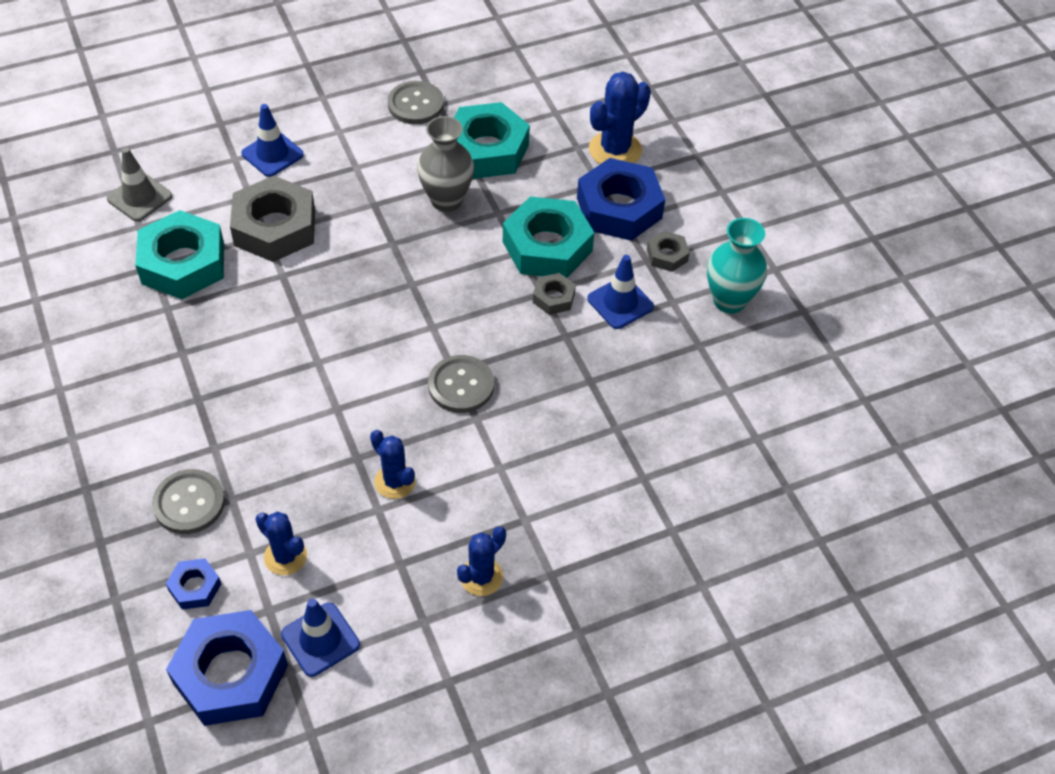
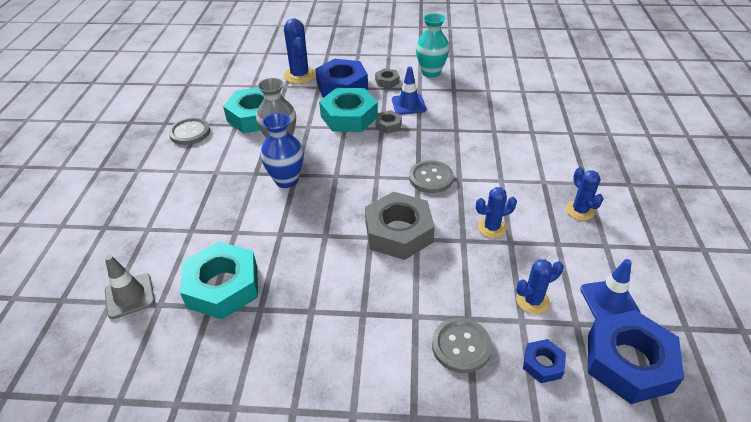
camera: 60 degrees left, 10 degrees down
(272, 154) = (164, 208): blue traffic cone -> none
(275, 227) = (233, 225): grey nut -> grey nut (398, 232)
(376, 239) = (286, 180): none -> blue vase

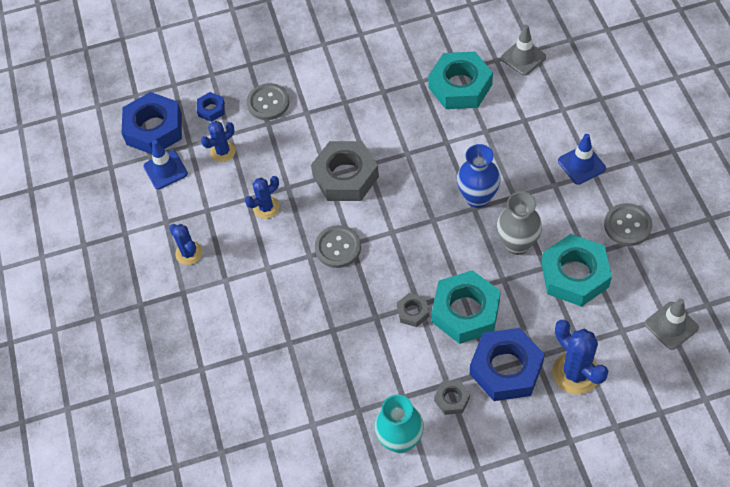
camera: 165 degrees right, 15 degrees up
(220, 81) = (671, 326): none -> grey traffic cone
(408, 104) = (404, 358): blue traffic cone -> blue traffic cone (581, 165)

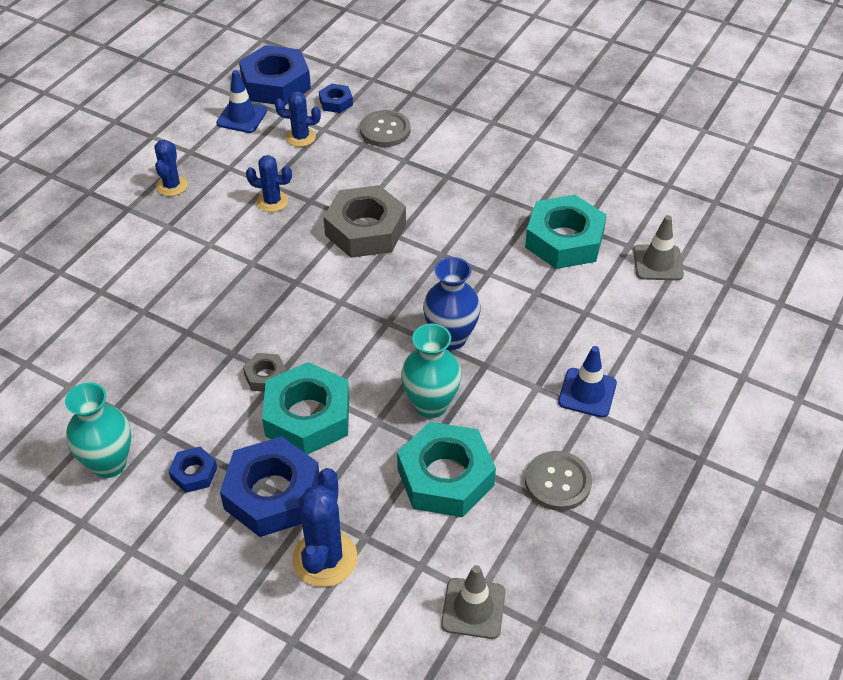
camera: 40 degrees right, 10 degrees down
(338, 247) = (281, 276): grey button -> none
(452, 399) = (194, 473): grey nut -> blue nut
(517, 244) = (431, 405): grey vase -> turquoise vase

